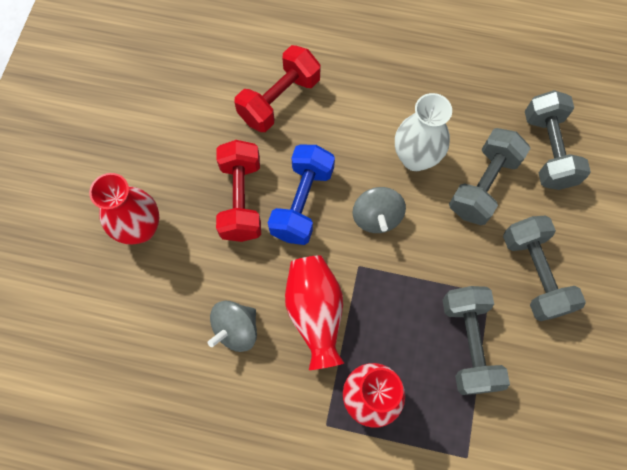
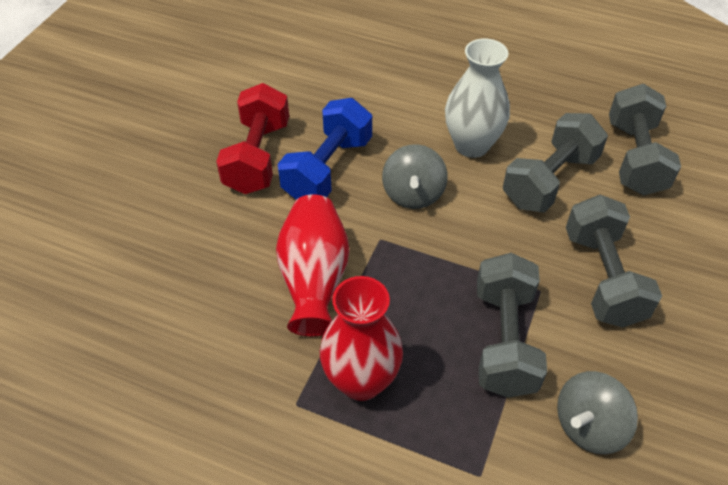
camera: 10 degrees right, 20 degrees down
(141, 228) = (134, 169): red vase -> none
(236, 329) = (212, 281): grey spinning top -> grey spinning top (588, 426)
(279, 100) = (327, 76): red dumbbell -> none

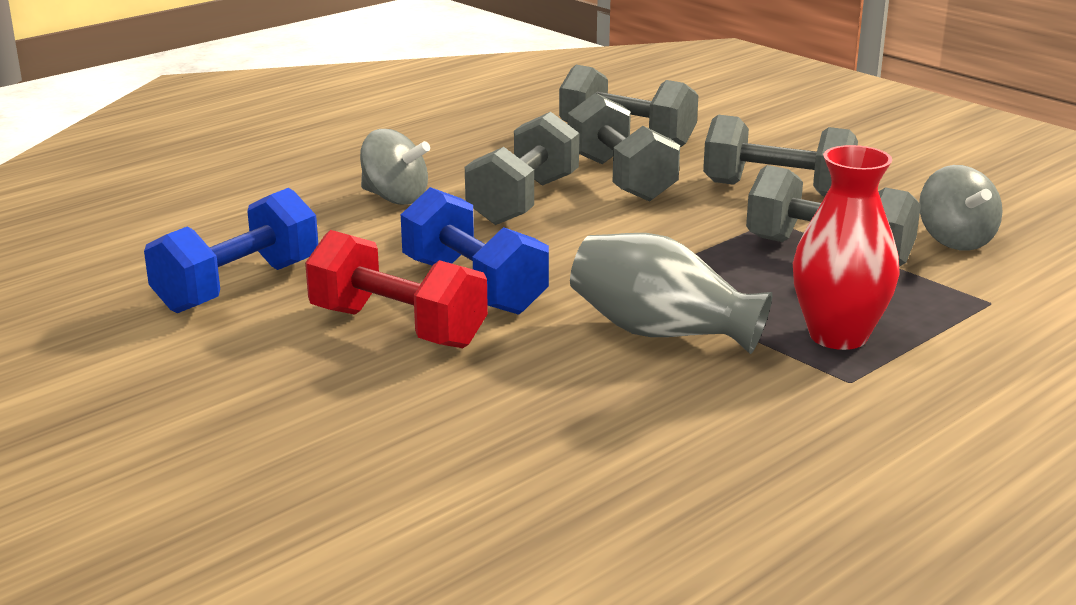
camera: 65 degrees left, 25 degrees down
(272, 77) = (238, 287): none -> blue dumbbell
(314, 279) = (661, 332): red vase -> grey vase
(413, 194) = (572, 248): grey spinning top -> grey spinning top (395, 198)
(471, 145) = (523, 201): white vase -> grey dumbbell

